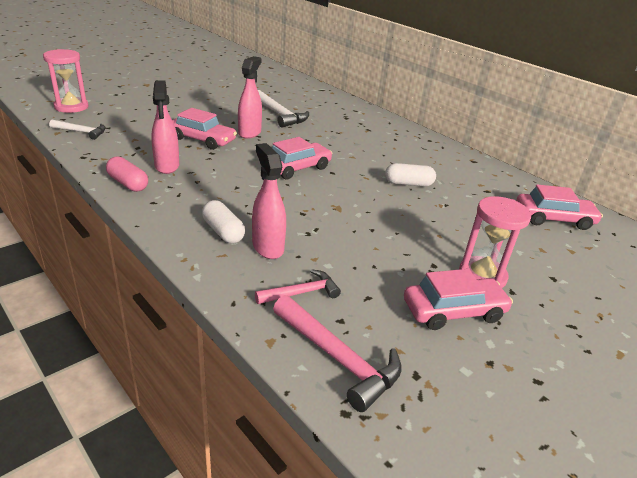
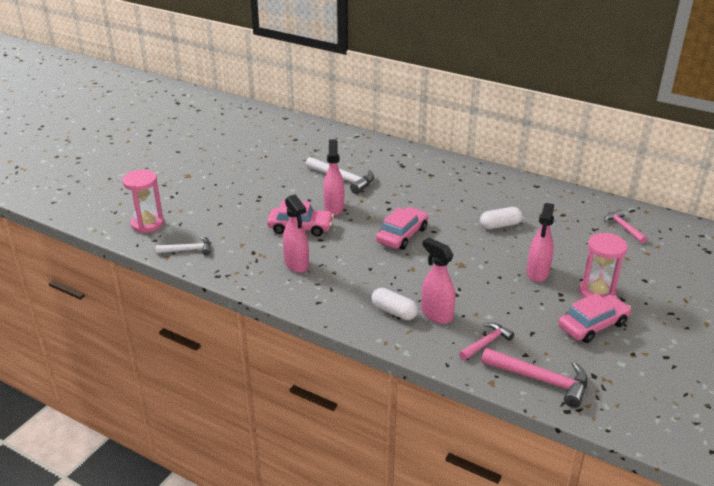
camera: 15 degrees left, 0 degrees up
(128, 183) = (282, 291): pink capsule -> none
(419, 237) = (537, 273): none -> pink spray bottle
(553, 219) = (623, 227): pink car -> pink hammer

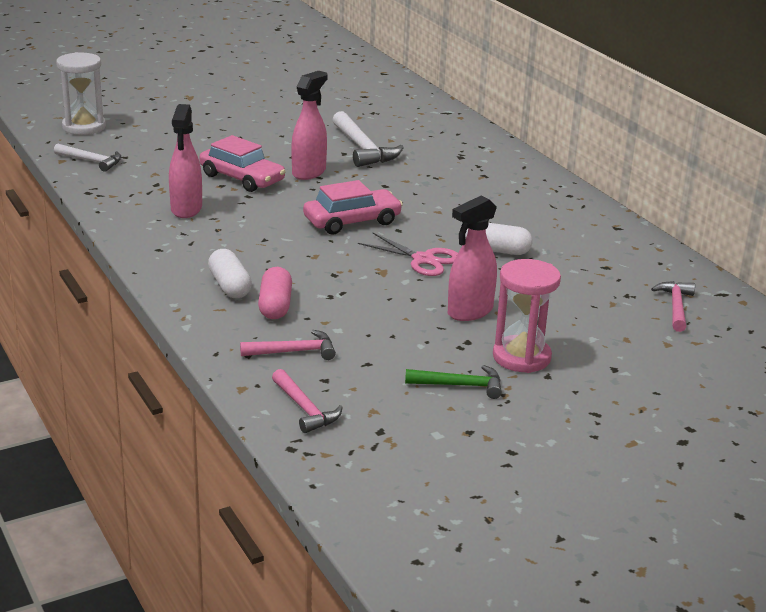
camera: 30 degrees right, 5 degrees down
(147, 224) = (84, 127): pink hourglass -> white hourglass
(436, 314) = (275, 306): pink spray bottle -> pink capsule
(472, 247) = (423, 259): none -> pink scissors
(541, 380) = (305, 409): pink hammer -> pink hammer, size x0.62
(593, 325) = (460, 385): pink car -> green hammer

